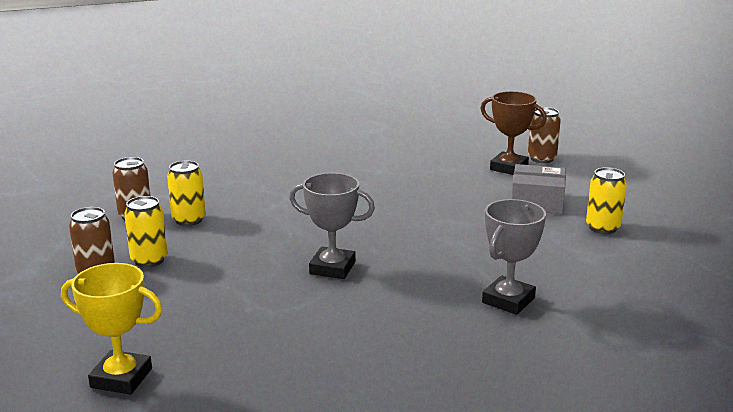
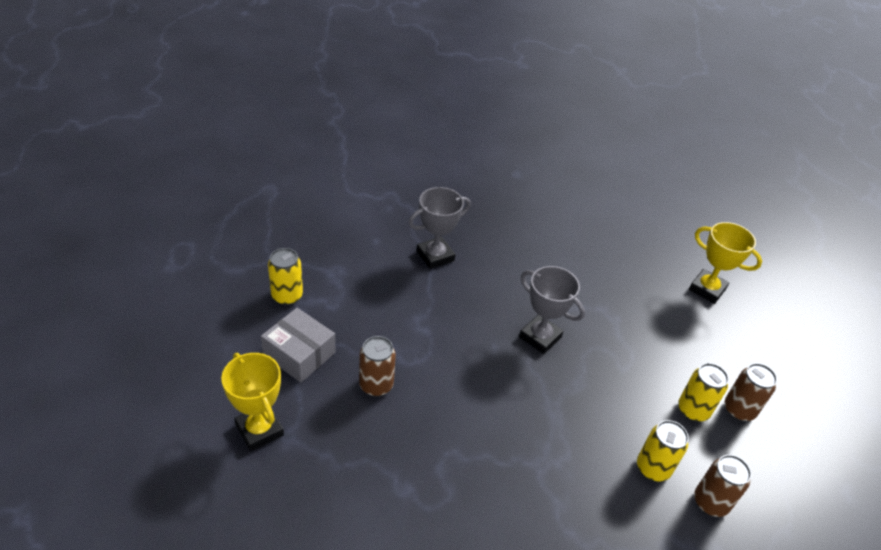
camera: 160 degrees left, 20 degrees up
(509, 168) = (259, 430): brown trophy -> yellow trophy
(541, 159) = (202, 434): brown can -> brown can (376, 385)

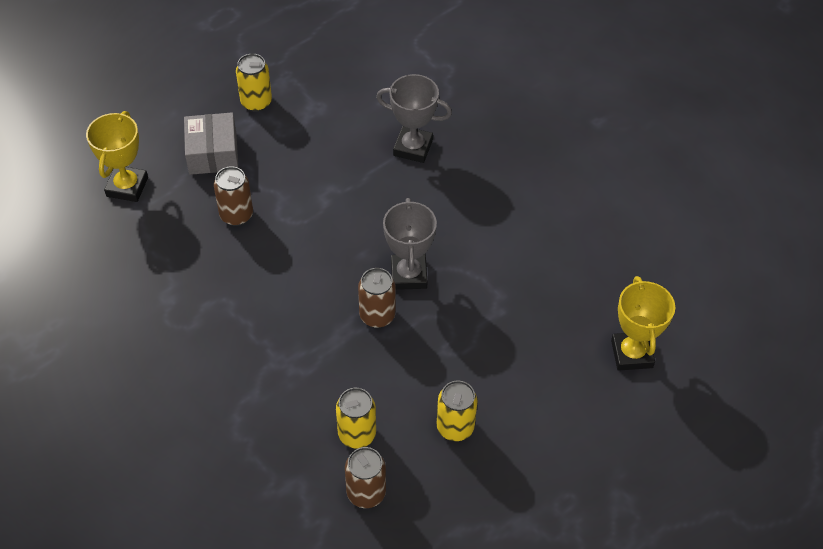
camera: 50 degrees right, 10 degrees up
(739, 410) = (497, 461): brown can -> brown can (377, 316)

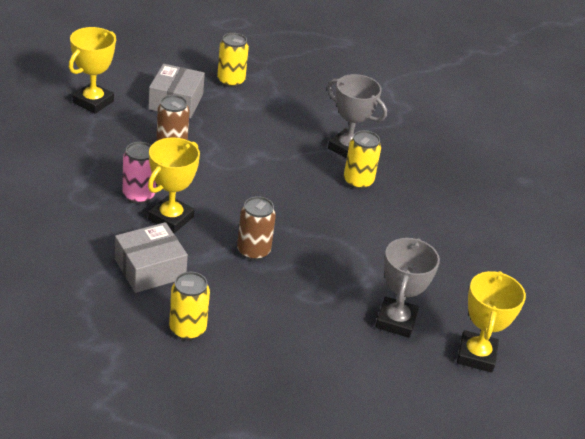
camera: 15 degrees right, 15 degrees down
(234, 292) = (139, 195): none -> pink can
(279, 307) = (171, 218): none -> yellow trophy
(288, 378) = (150, 269): none -> grey box
(366, 493) = (171, 375): brown can -> none
(409, 275) = (297, 232): grey trophy -> grey trophy (396, 321)
(455, 427) = (280, 354): yellow can -> yellow can (358, 182)

